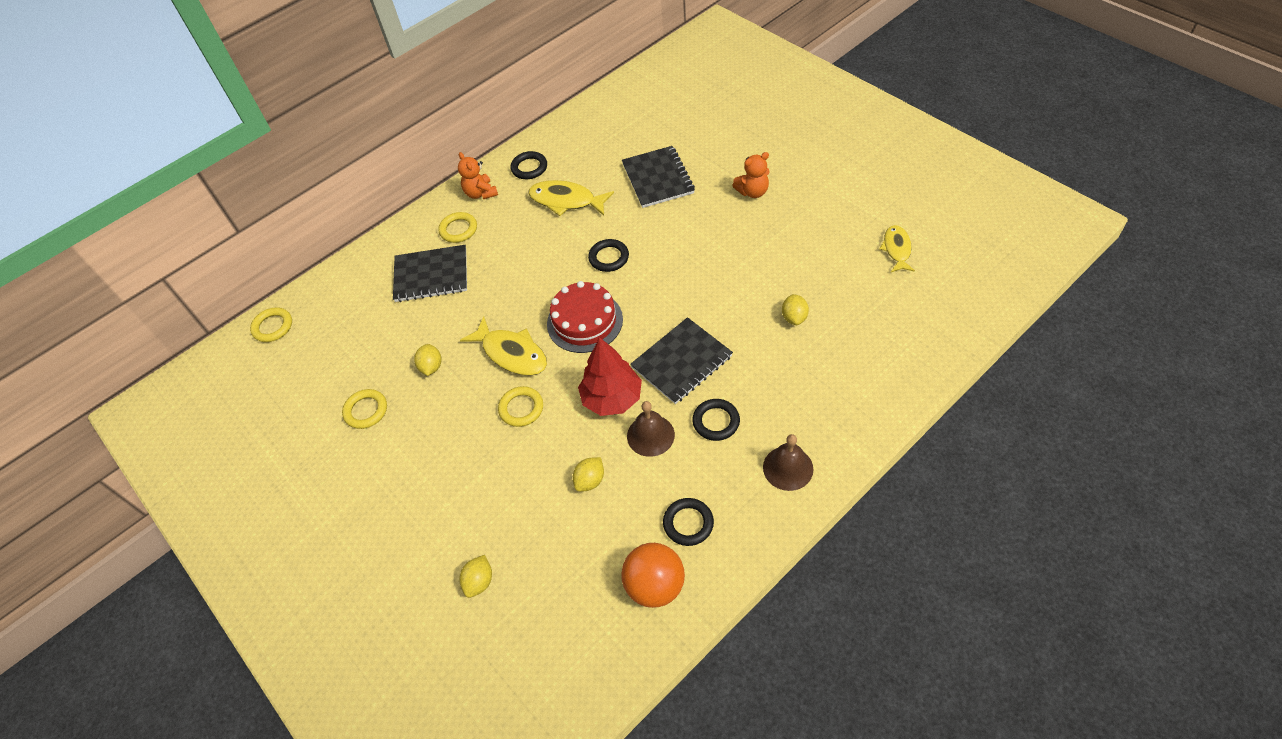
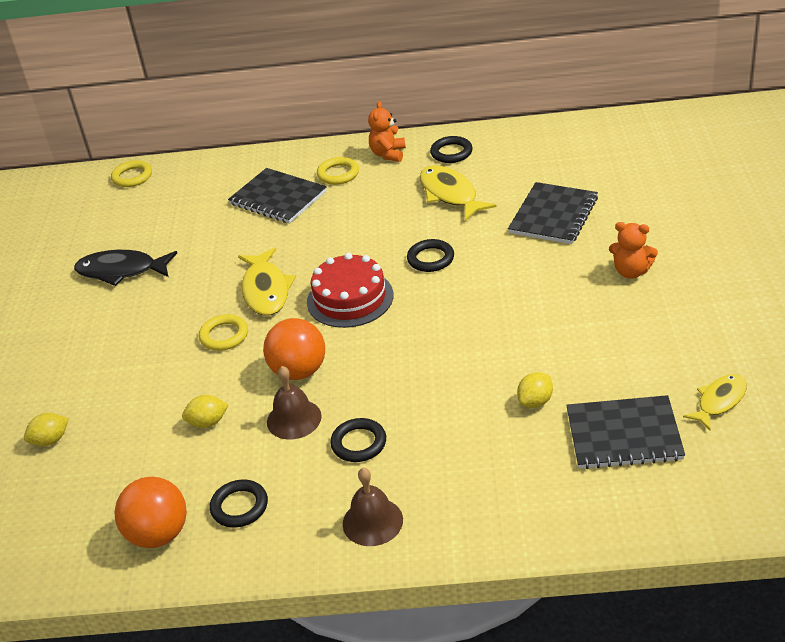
camera: 40 degrees right, 15 degrees down
(366, 411) = (121, 271): yellow ring -> black fish
(431, 367) = (199, 266): yellow lemon -> none
(612, 398) = (299, 371): red tree -> orange ball
(681, 362) = (389, 377): black notebook -> black notebook (624, 435)

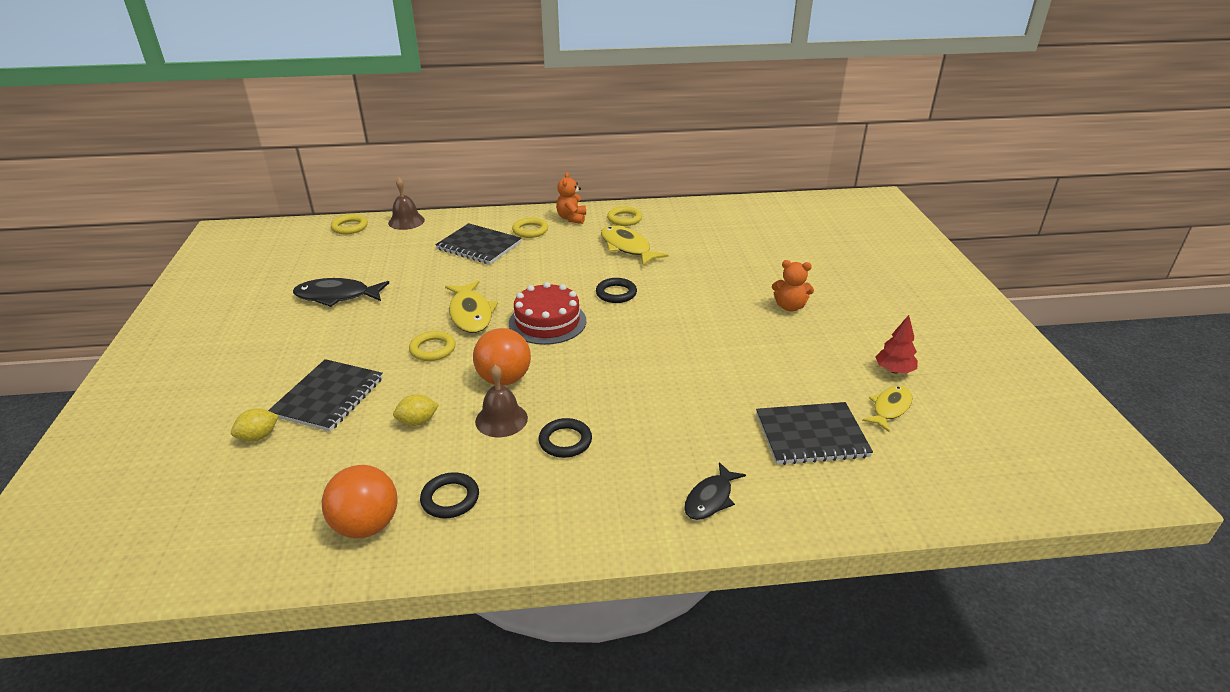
camera: 10 degrees left, 5 degrees down
(372, 521) = (585, 512): brown bell -> brown bell (406, 221)
(451, 153) = (624, 219): black ring -> yellow ring
(503, 507) = (710, 499): none -> black fish
(535, 401) = (726, 407): yellow lemon -> none
(553, 215) = (716, 265): black notebook -> black notebook (328, 397)
(736, 353) = (894, 370): none -> red tree

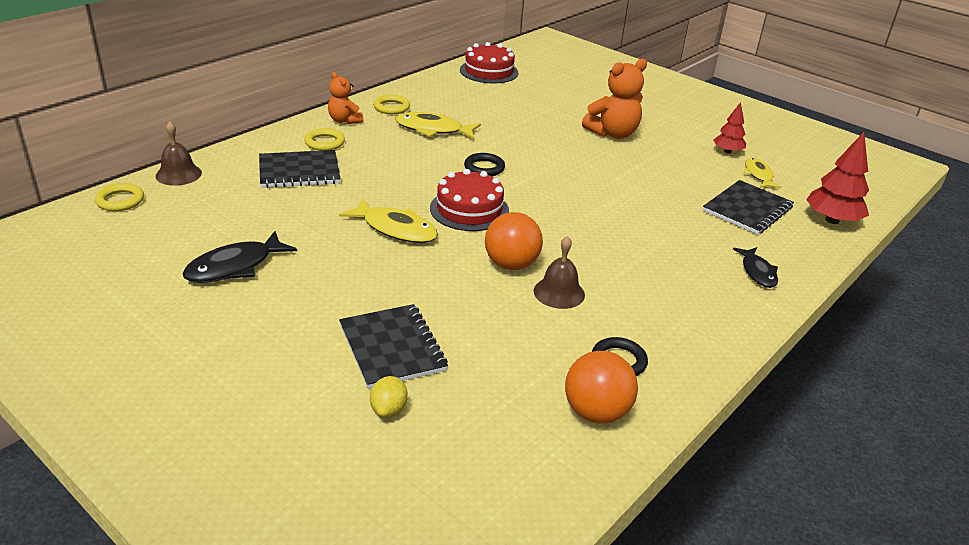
camera: 45 degrees left, 0 degrees up
(417, 422) = (502, 326): yellow lemon -> none
(432, 349) = (413, 269): yellow ring -> none
(565, 441) = (625, 284): black ring -> none
(762, 212) = (489, 71): none -> red cake
(790, 307) = (613, 134): orange teddy bear -> orange teddy bear, size x1.63
(900, 494) = (832, 220): none -> red tree

